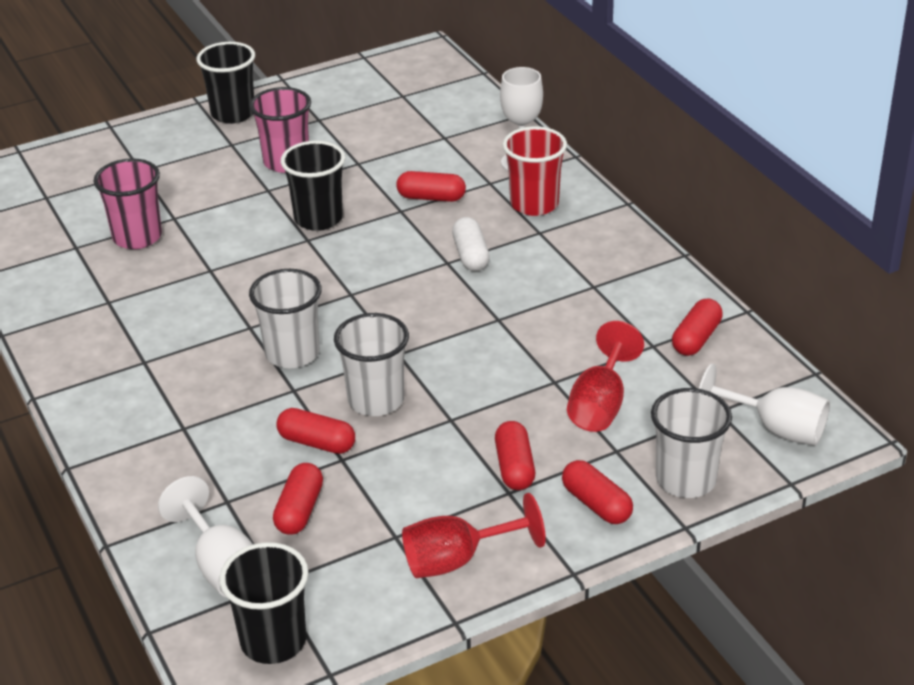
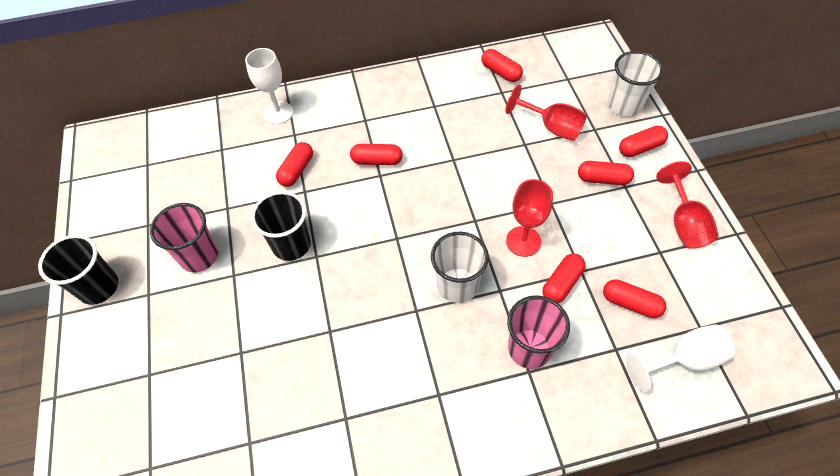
camera: 75 degrees left, 20 degrees up
(137, 237) = (257, 386): pink cup -> pink cup (529, 348)
(273, 641) = (755, 335): black cup -> none
(376, 400) = (523, 241): white cup -> red goblet
(470, 255) = (377, 161): white capsule -> red capsule
(534, 204) = (332, 116): red cup -> none
(775, 429) = (587, 60): white goblet -> none

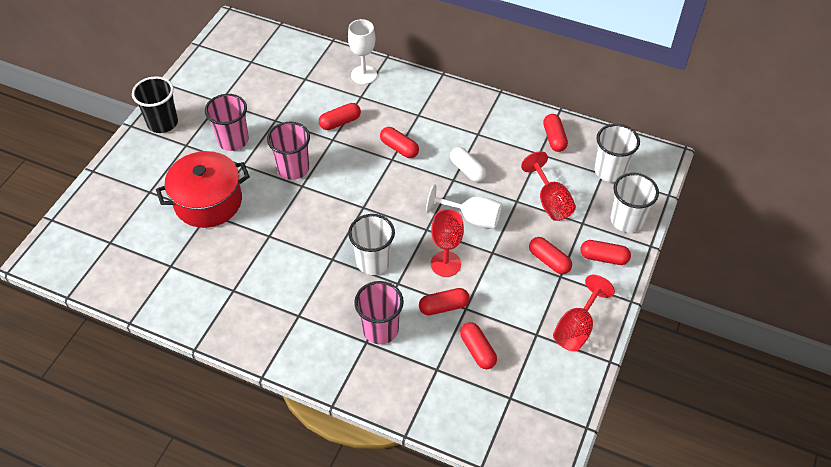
camera: 35 degrees right, 5 degrees down
(229, 340) = (208, 202): none -> red pot
(291, 245) = (293, 169): black cup -> pink cup
(457, 143) = (467, 170): none -> white capsule
(570, 73) = (610, 171): none -> white cup
(683, 360) = (475, 407): white goblet -> white goblet (472, 218)

